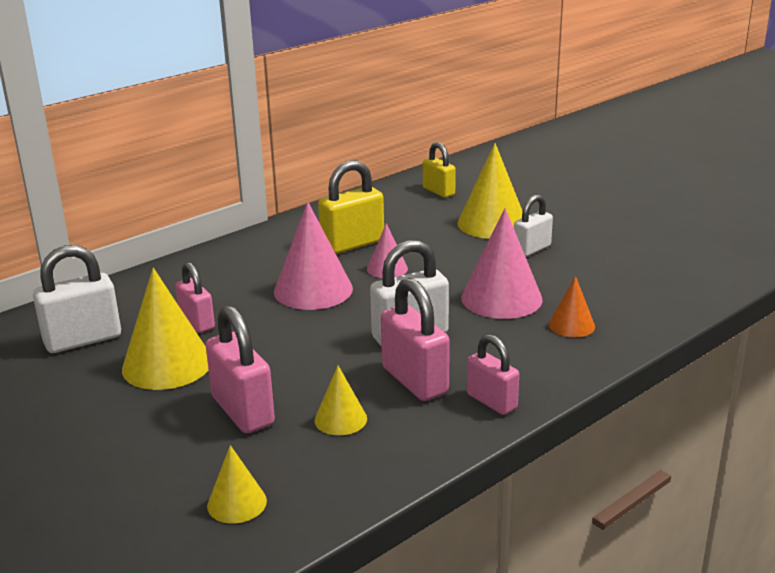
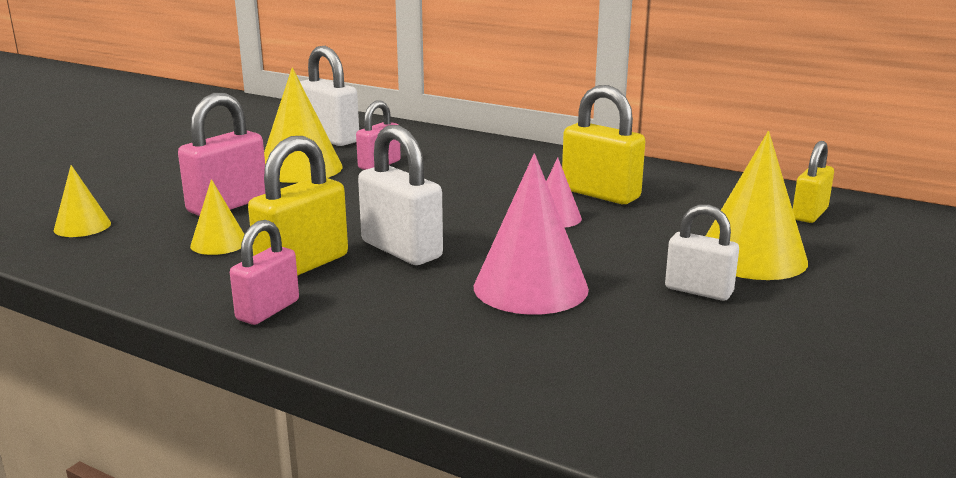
camera: 70 degrees right, 5 degrees down
(313, 290) = (475, 194): pink cone -> none
(415, 380) = (303, 265): pink padlock -> yellow padlock
(571, 325) = (486, 341): orange cone -> none

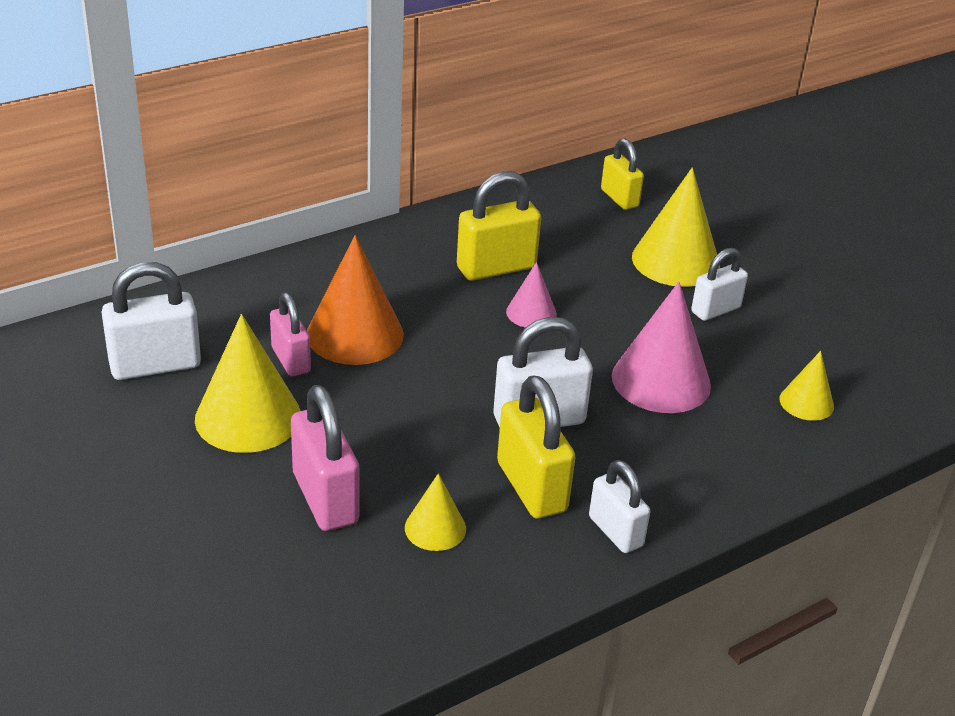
camera: 65 degrees left, 15 degrees up
(82, 226) = (300, 624): yellow cone -> yellow cone (806, 402)
(268, 310) = (615, 531): pink padlock -> white padlock
(436, 173) = (355, 334): none -> orange cone

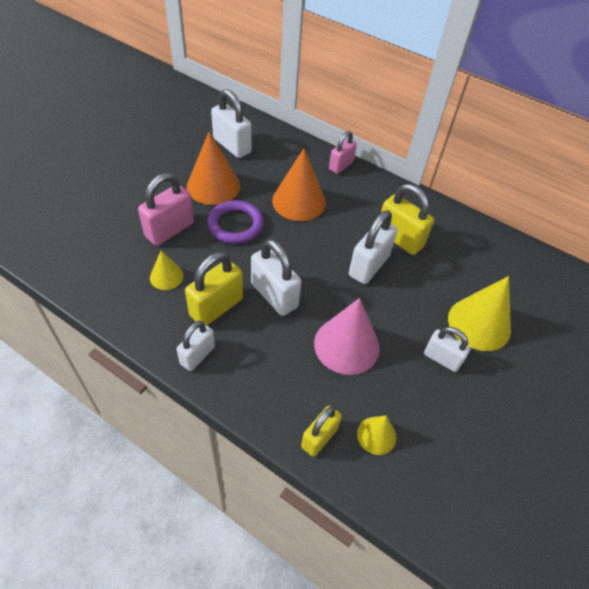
camera: 65 degrees right, 15 degrees up
(248, 417) = (213, 186): yellow cone -> orange cone
(290, 360) = (263, 186): pink padlock -> pink padlock (341, 165)
(363, 417) = (235, 225): none -> purple ring
(531, 313) = (368, 266): pink cone -> white padlock
(619, 198) = (523, 277): yellow padlock -> yellow padlock (319, 437)

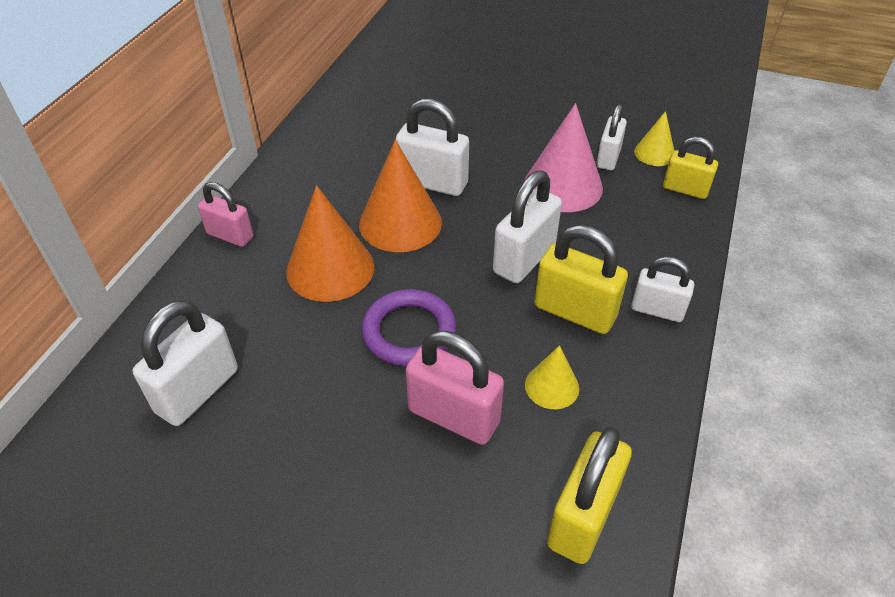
camera: 100 degrees left, 5 degrees down
(213, 186) = (323, 387): orange cone -> orange cone (400, 223)
(399, 239) = (373, 162): yellow padlock -> yellow padlock (582, 517)
(441, 358) = (539, 119): white padlock -> white padlock (608, 158)
(479, 324) = (479, 98): yellow cone -> none

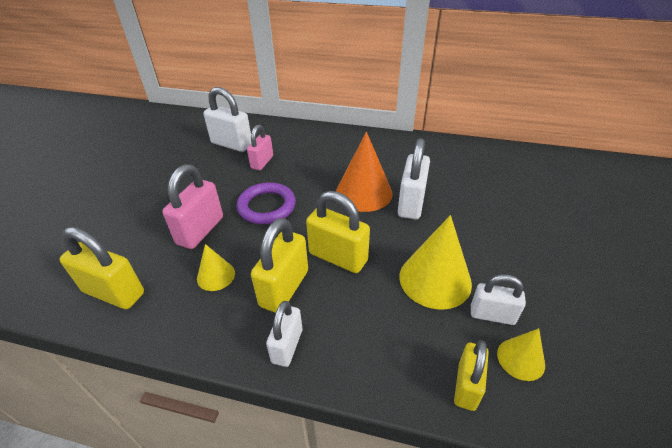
camera: 85 degrees right, 5 degrees down
(230, 235) = (339, 134): pink padlock -> pink padlock (262, 162)
(330, 268) = (317, 170): orange cone -> none
(524, 259) = (338, 257): white padlock -> yellow padlock
(563, 186) = (435, 279): pink cone -> yellow cone

